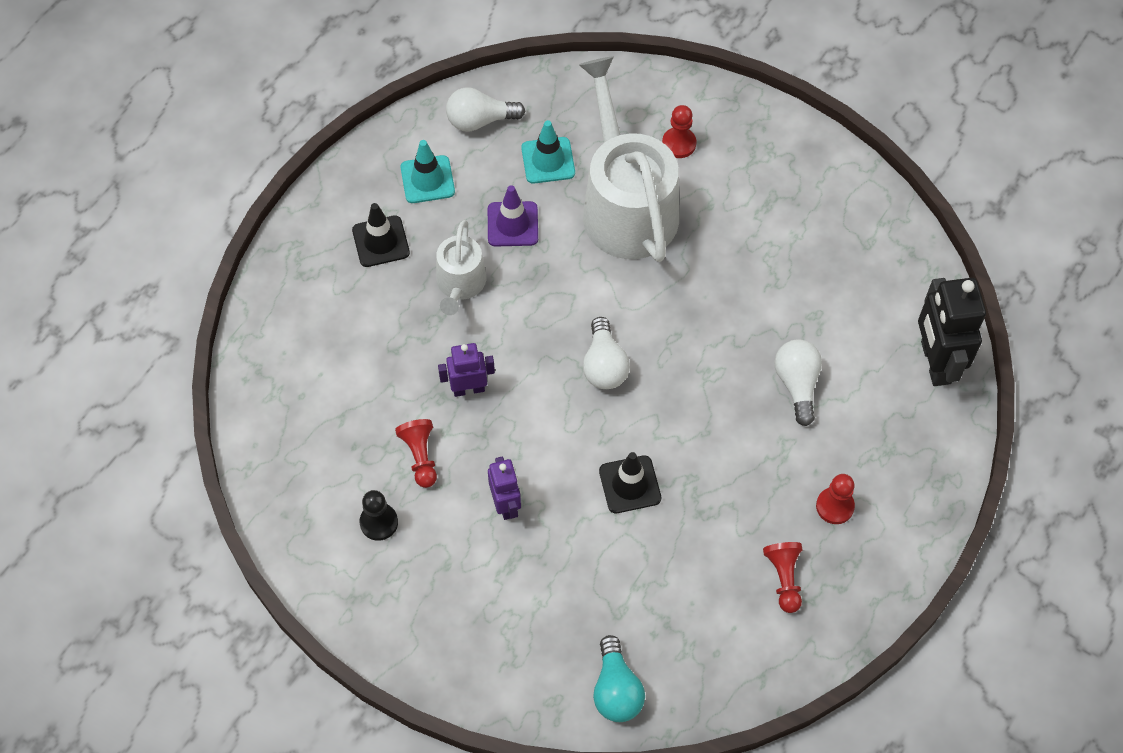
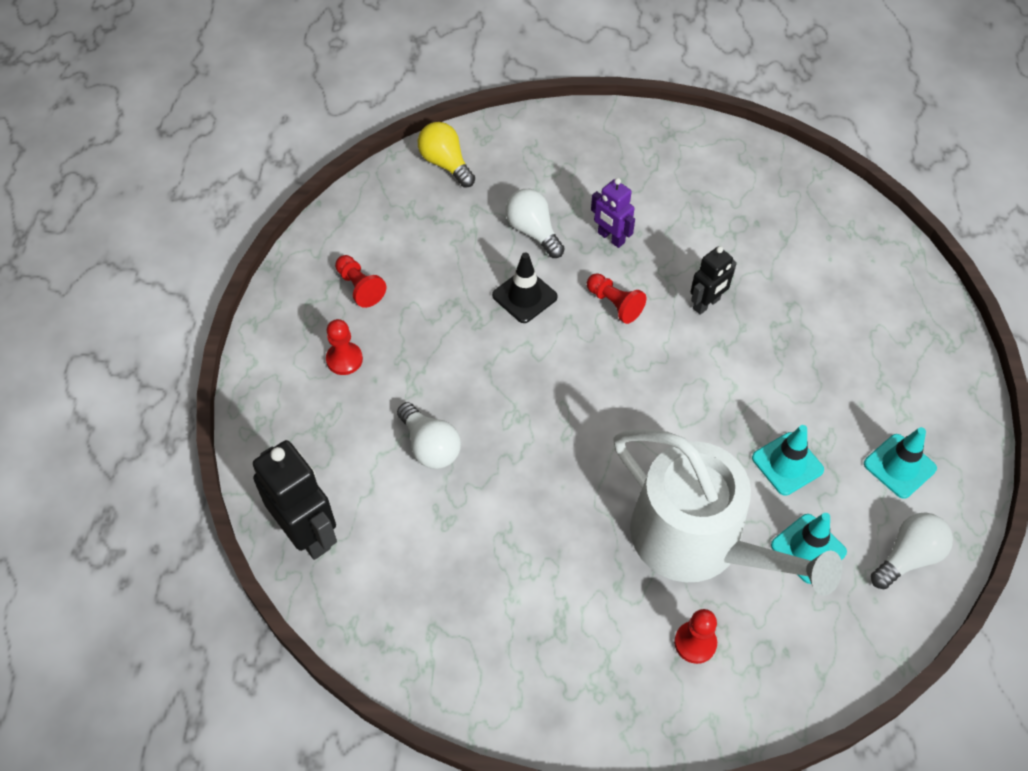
camera: 150 degrees right, 5 degrees down
(379, 522) = (693, 184): black pawn -> none
(381, 241) = (885, 386): black traffic cone -> none
(420, 456) = (701, 239): red pawn -> red pawn (614, 304)
(460, 284) = (786, 384): white watering can -> none
(468, 389) = (706, 304): purple robot -> black robot
(512, 224) = (787, 464): purple traffic cone -> turquoise traffic cone
(604, 365) = (610, 378): white light bulb -> white light bulb (533, 231)
(616, 690) = (446, 164): turquoise light bulb -> yellow light bulb

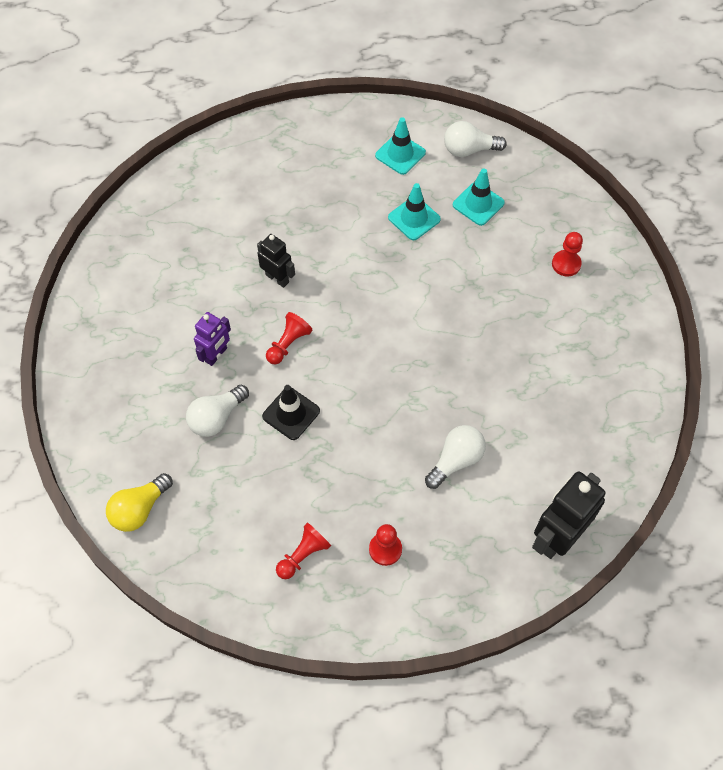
camera: 100 degrees left, 5 degrees up
(698, 541) = (490, 268): white watering can -> none
(908, 557) = (469, 150): white light bulb -> white light bulb turned 45 degrees counterclockwise

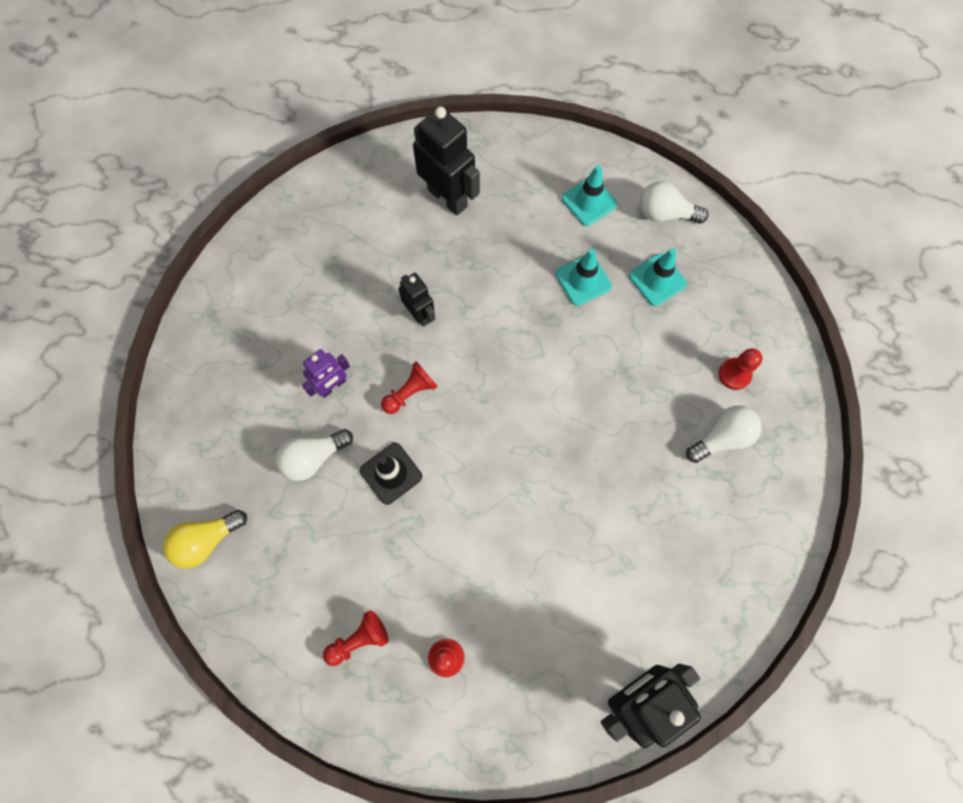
camera: 15 degrees right, 10 degrees up
(273, 178) = (448, 197): none -> black robot
(456, 460) = (550, 575): white light bulb -> white light bulb (721, 438)

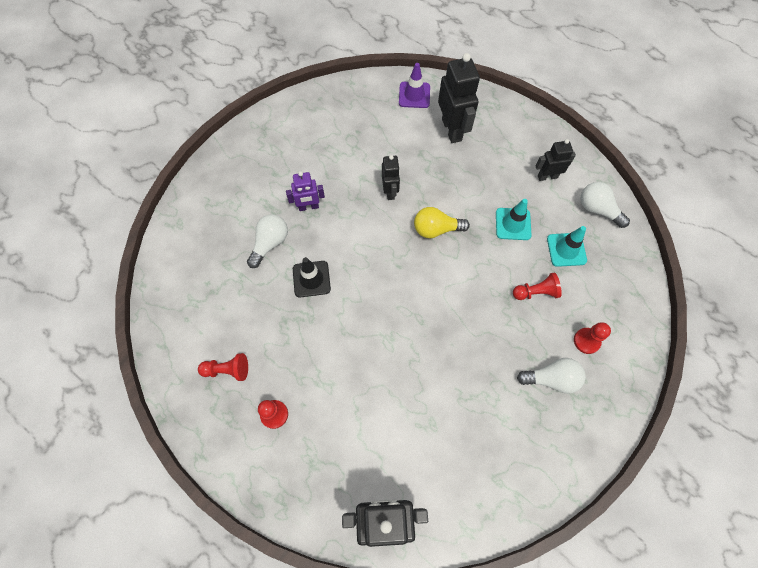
camera: 30 degrees right, 5 degrees down
(207, 540) = (177, 258): yellow light bulb -> yellow light bulb (436, 229)
(313, 457) = (270, 243): white light bulb -> white light bulb turned 120 degrees clockwise
(376, 175) = (414, 95): none -> purple traffic cone
(410, 392) = (354, 236): red pawn -> red pawn (536, 292)
(589, 201) = (547, 176): turquoise traffic cone -> black robot

